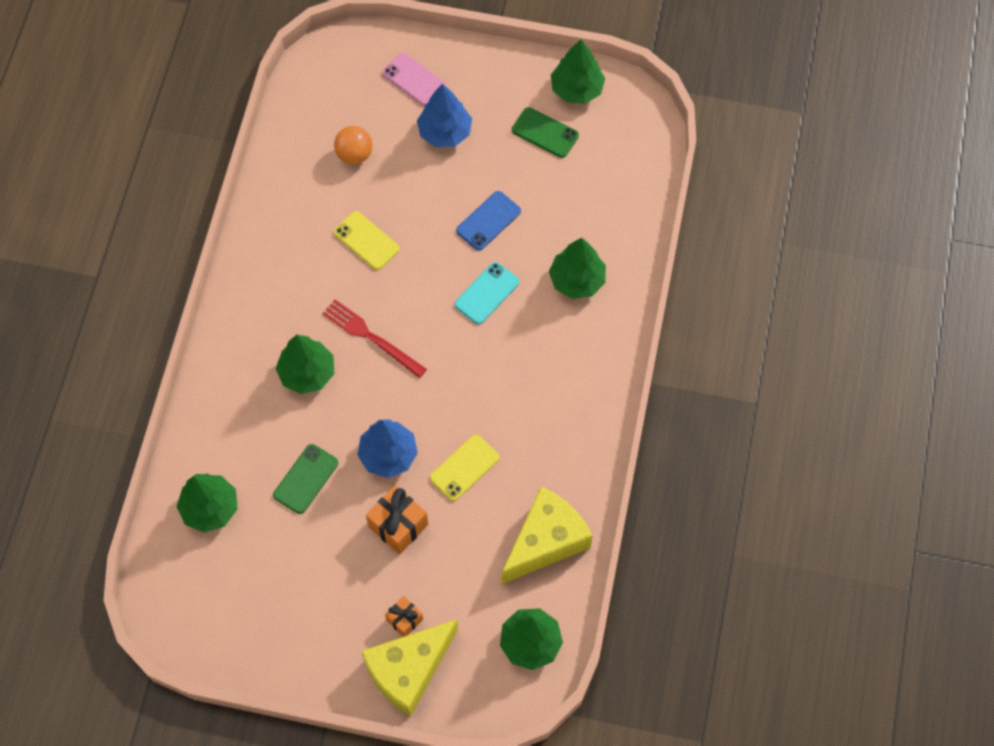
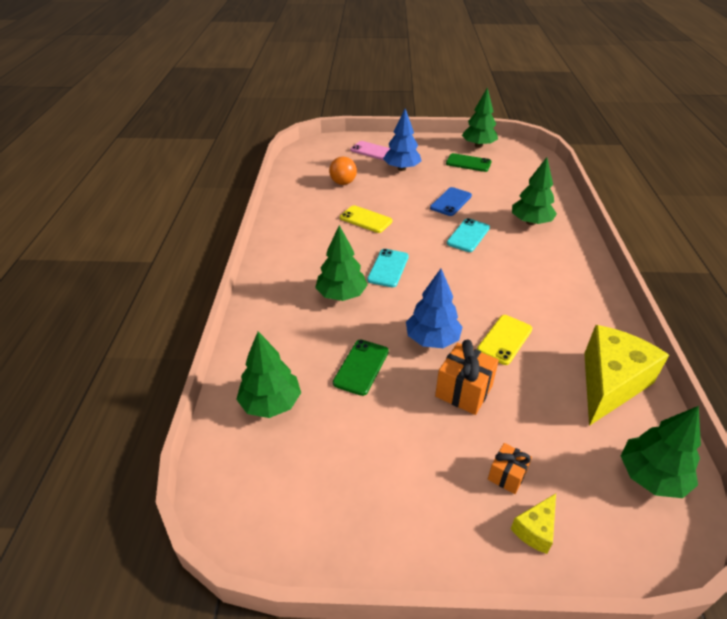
camera: 10 degrees left, 25 degrees down
(371, 337) = (388, 268): red fork -> turquoise phone
(408, 670) = (535, 529): yellow cheese -> yellow cheese, size x0.45

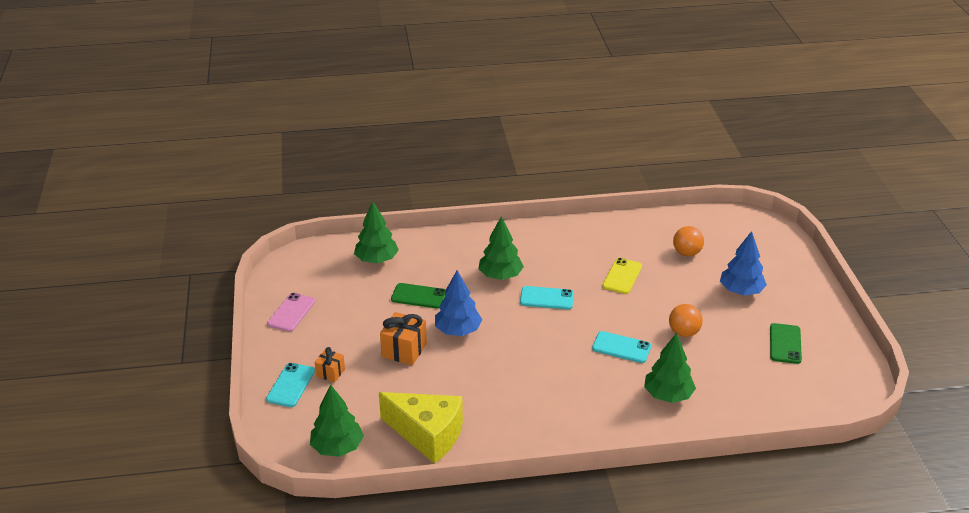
camera: 80 degrees right, 5 degrees down
(372, 151) = (771, 265): pink phone -> pink phone (291, 312)
(451, 202) = (684, 332): blue phone -> orange ball
(478, 146) = (840, 352): green tree -> none
(504, 339) = (468, 373): yellow phone -> none
(535, 529) = (291, 385): yellow cheese -> turquoise phone

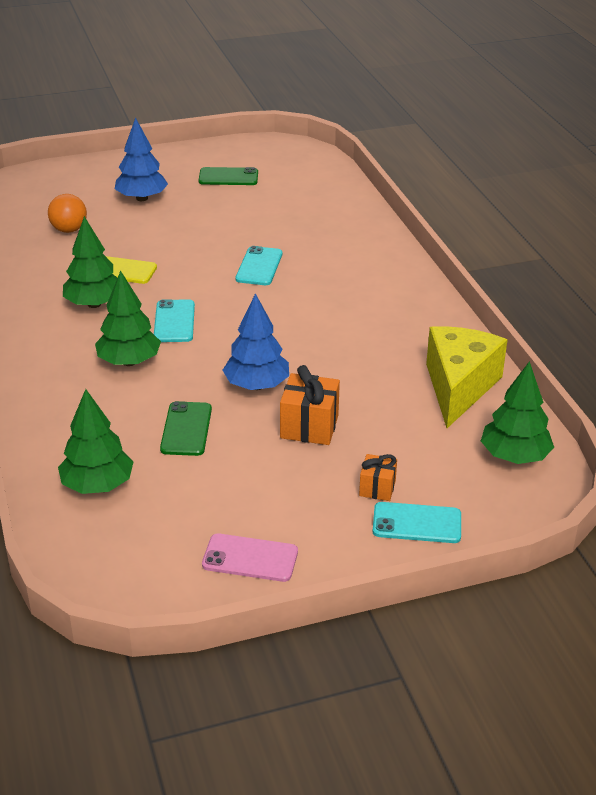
camera: 100 degrees left, 0 degrees up
(668, 395) = (330, 238): green tree -> green tree (94, 304)
(684, 332) = (223, 230): orange ball -> none

